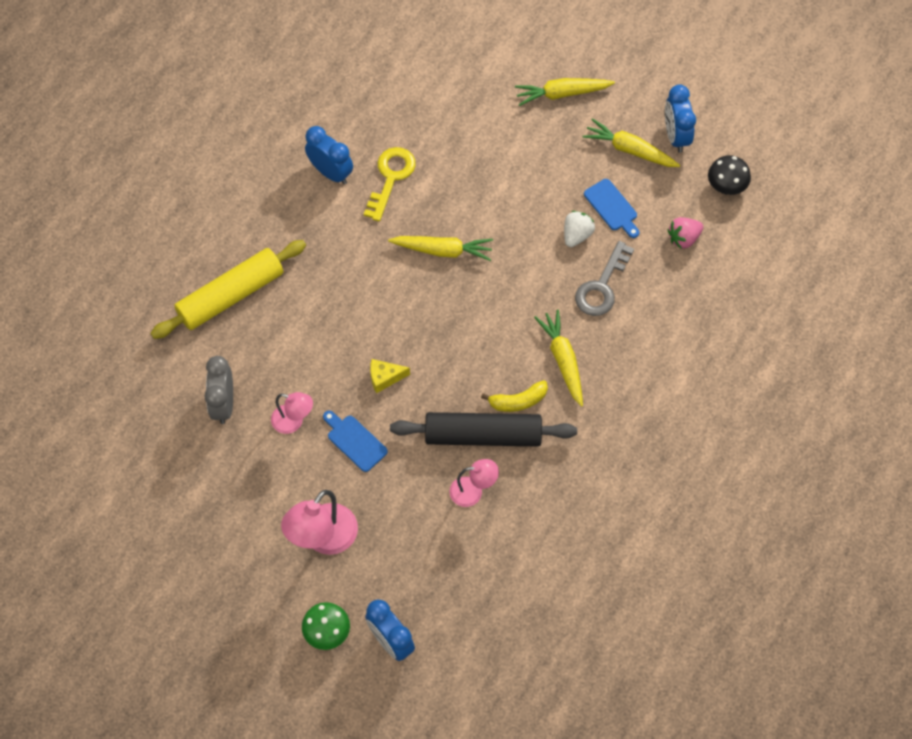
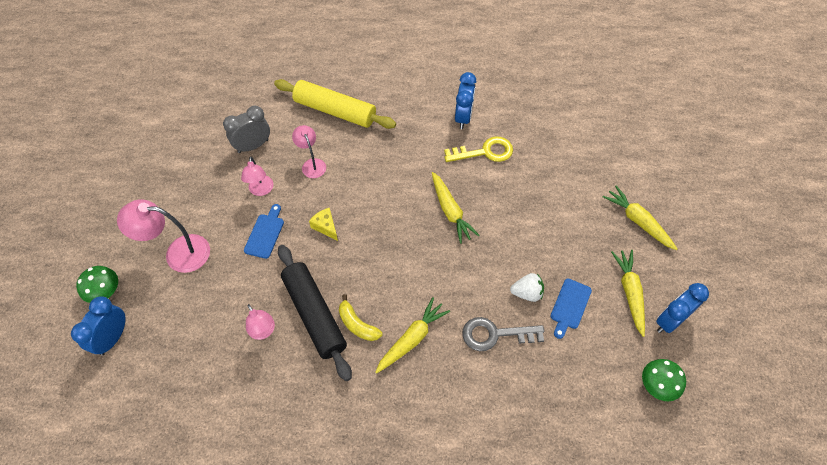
camera: 60 degrees right, 5 degrees down
(292, 354) = (312, 164): none -> pink lamp
(683, 238) = (582, 376): pink strawberry -> none
(726, 186) = (657, 385): black mushroom -> green mushroom

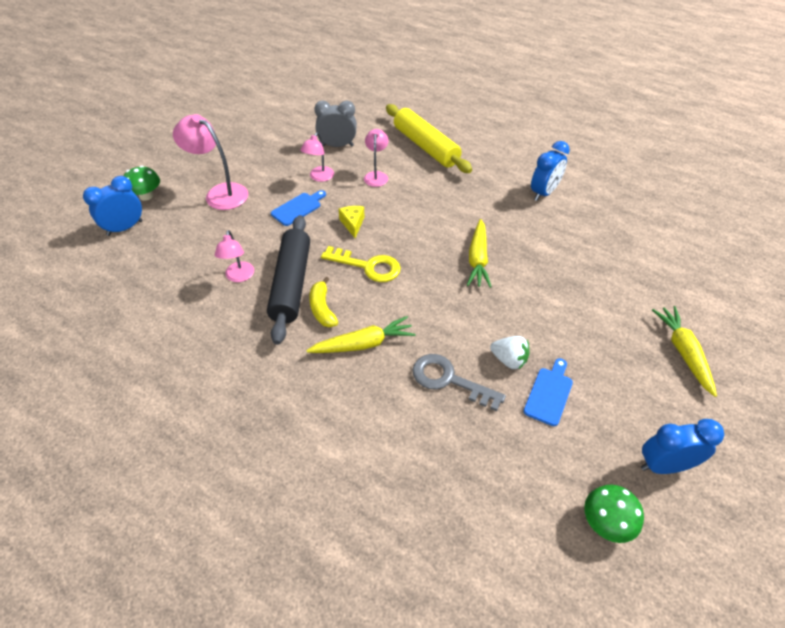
camera: 30 degrees right, 10 degrees down
(485, 152) = (547, 227): yellow key -> yellow key (368, 266)
(569, 306) = (549, 393): blue cutting board -> blue cutting board turned 150 degrees clockwise
(629, 293) = (629, 414): yellow carrot -> none

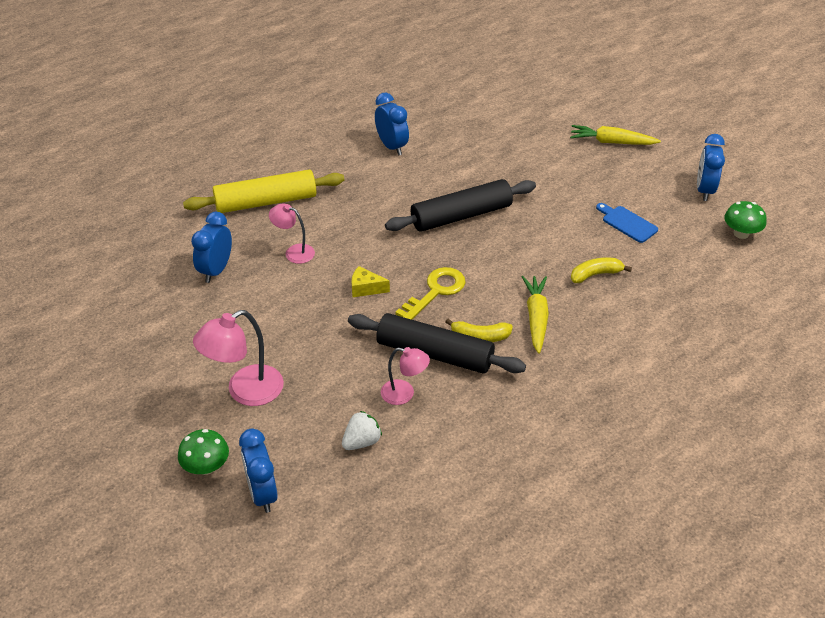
camera: 70 degrees left, 5 degrees down
(298, 208) = (314, 326): blue cutting board -> none
(319, 177) = (268, 298): pink lamp -> none
(337, 146) = (216, 270): grey clock -> blue clock
(449, 380) = (595, 274): grey key -> yellow banana
(478, 259) = (461, 216): yellow carrot -> black rolling pin
(509, 360) = (587, 234): white strawberry -> white strawberry (362, 442)

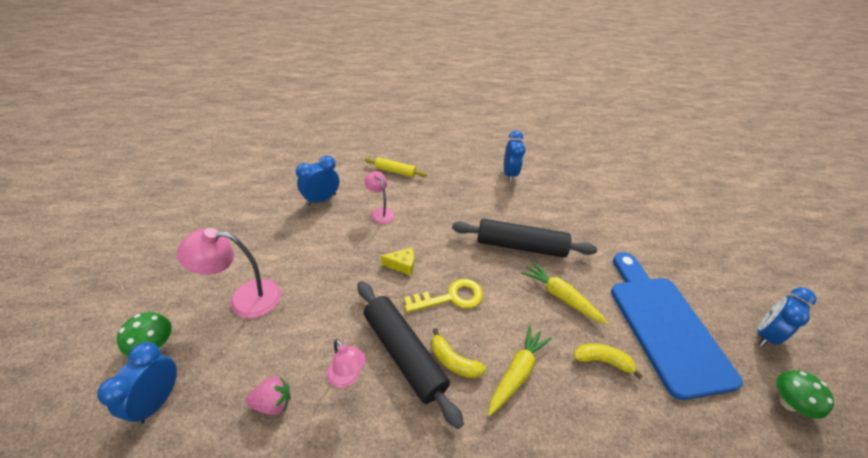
camera: 30 degrees right, 0 degrees up
(266, 202) = (395, 171): yellow rolling pin -> yellow rolling pin, size x0.54
(362, 442) = (273, 403): white strawberry -> pink strawberry
(365, 288) = (402, 265): yellow cheese -> yellow cheese turned 135 degrees clockwise
(612, 142) = (690, 247): yellow carrot -> yellow carrot (560, 296)
(627, 223) = (664, 326): blue cutting board -> blue cutting board, size x2.46

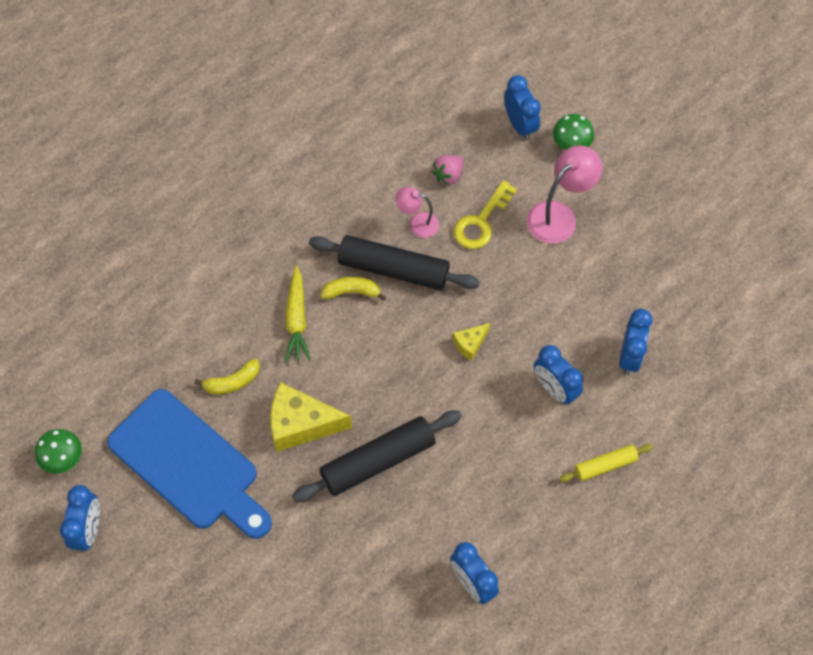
camera: 145 degrees right, 20 degrees up
(380, 212) = (555, 389): pink lamp -> blue clock
(451, 297) = (398, 345): yellow key -> yellow key (481, 222)
(560, 296) = (301, 424): yellow carrot -> yellow cheese

